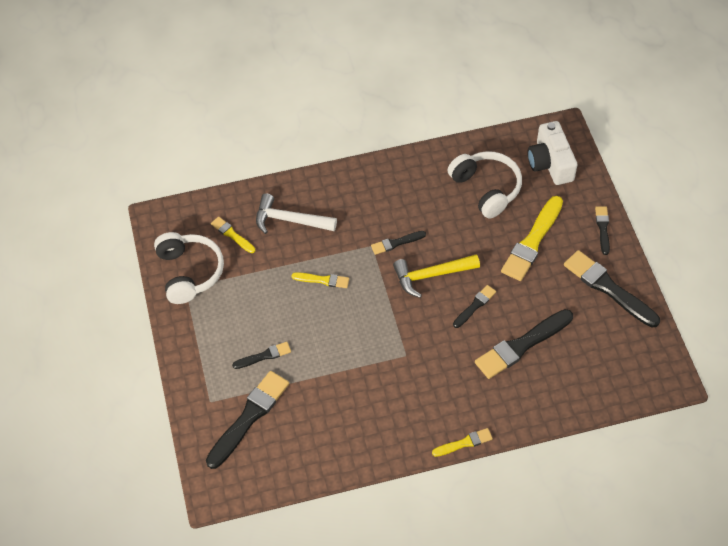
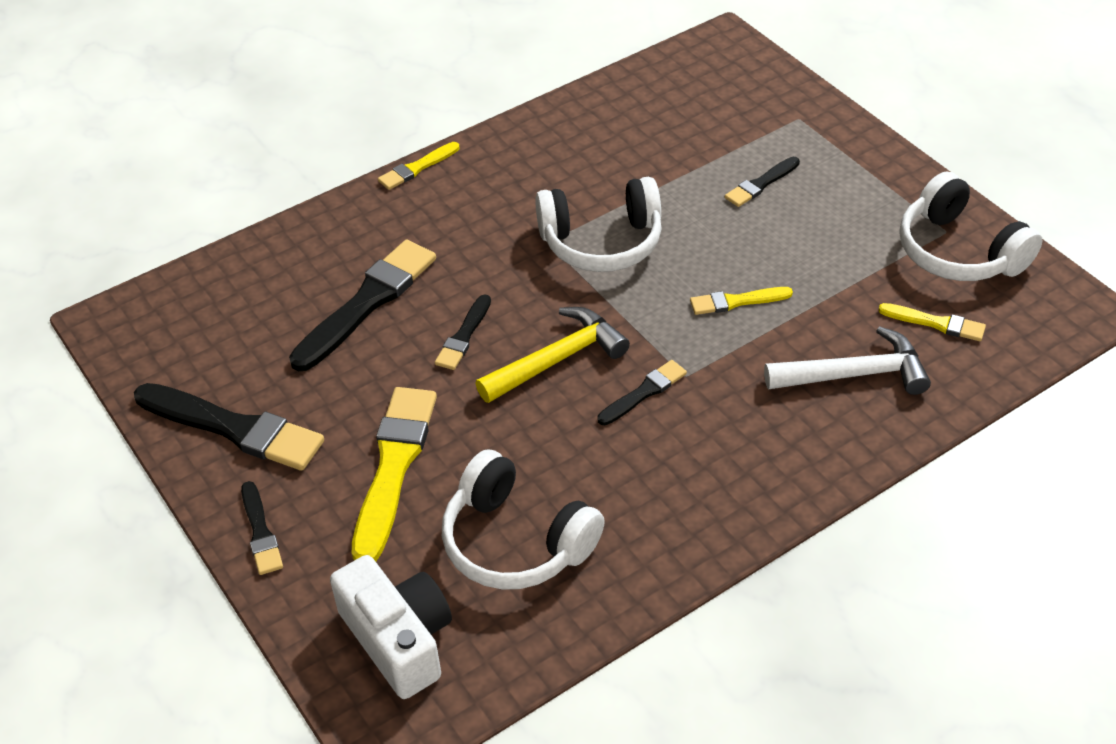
camera: 160 degrees right, 10 degrees down
(249, 417) = (733, 116): black brush -> none
(375, 344) = (602, 242): none -> white headphones

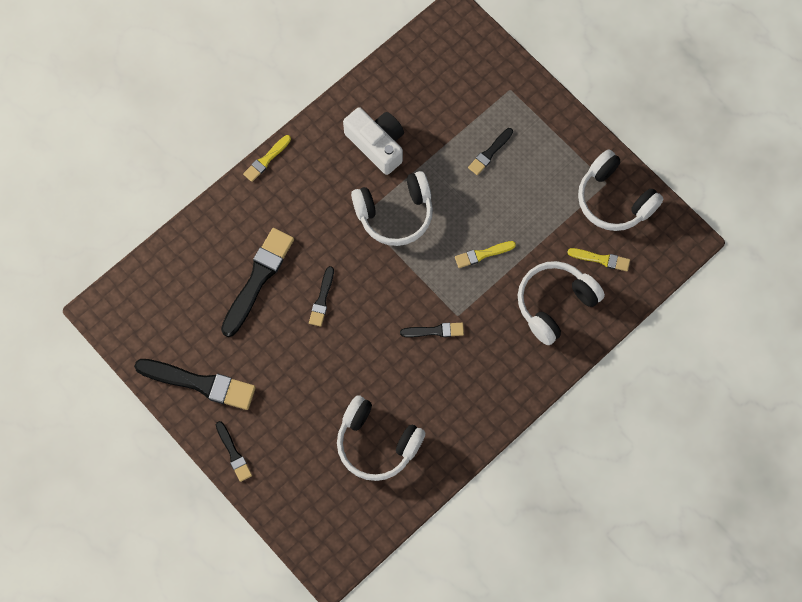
camera: 10 degrees left, 25 degrees up
(393, 467) = (299, 401): yellow brush -> none
(398, 639) = (324, 512): white camera -> white camera (377, 144)
(557, 360) = (381, 311): yellow hammer -> none
(643, 393) = (434, 331): black brush -> black brush turned 45 degrees clockwise
(854, 374) = (555, 304): white hammer -> white headphones

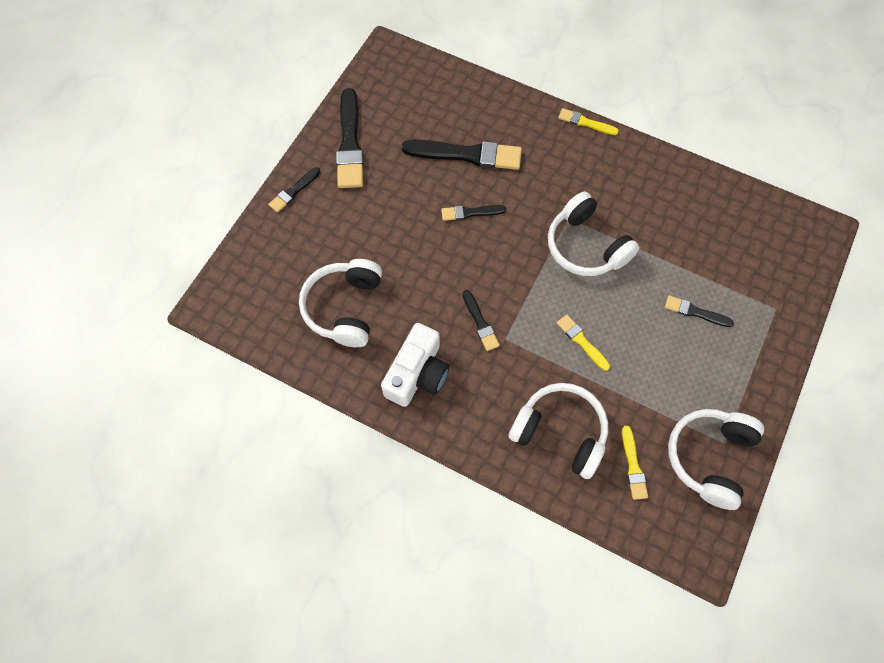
camera: 70 degrees right, 5 degrees down
(377, 144) = (649, 207): white camera -> white camera (417, 374)

